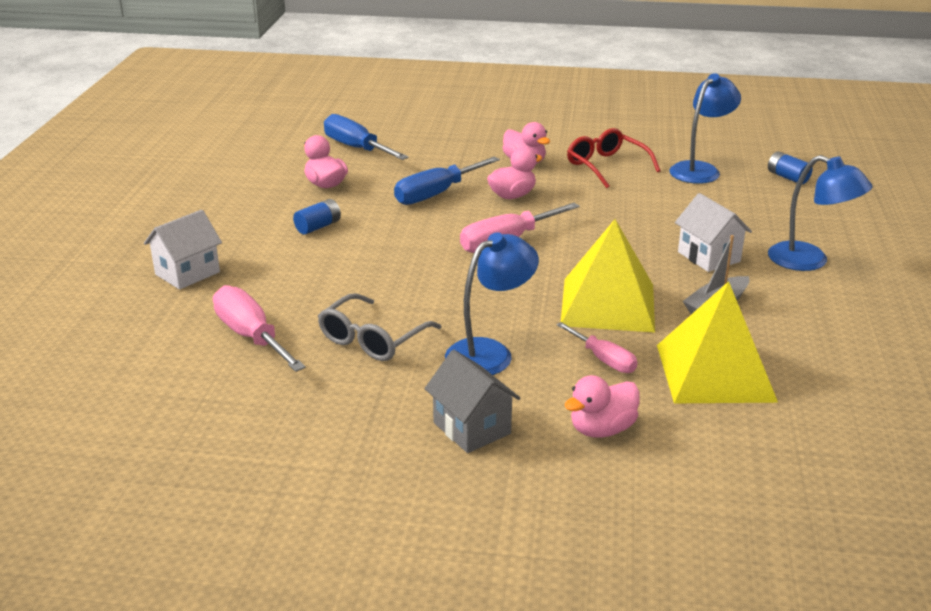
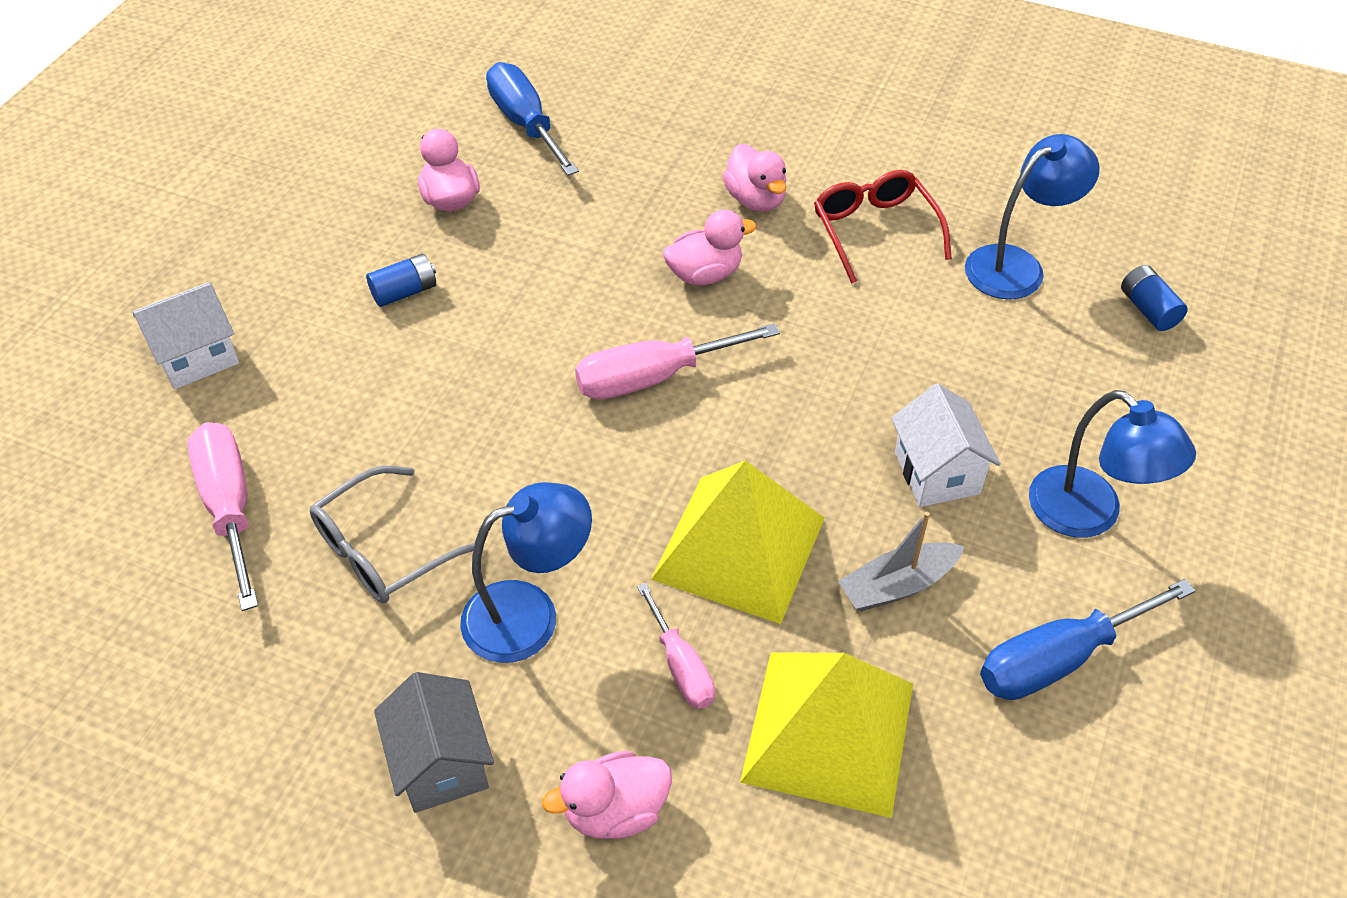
camera: 15 degrees right, 20 degrees up
(436, 194) = (597, 250): blue screwdriver -> blue screwdriver (1058, 659)

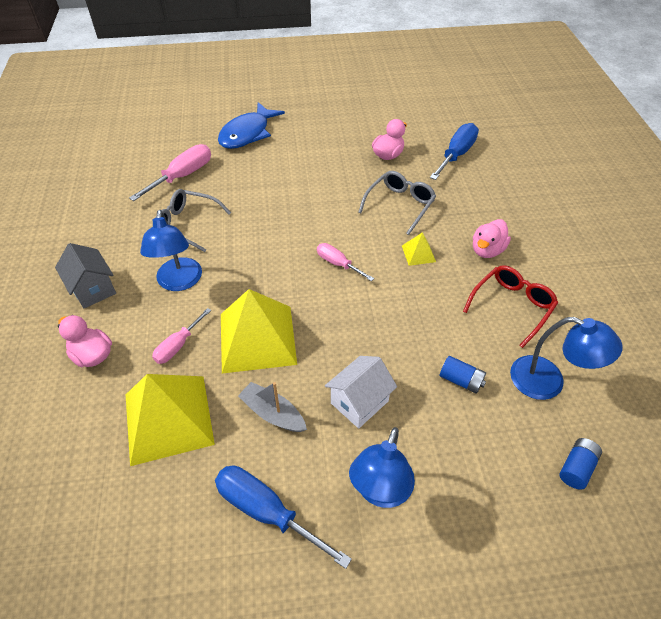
camera: 60 degrees right, 0 degrees up
(197, 357) = (247, 133): white house -> blue fish
(404, 292) = (324, 167): blue battery -> blue battery (461, 380)
(441, 764) = (93, 289): grey house -> grey house turned 75 degrees counterclockwise
(529, 614) = (179, 282): blue lamp -> blue lamp turned 45 degrees clockwise
(583, 243) = (400, 205): none -> grey glasses
(653, 377) = (338, 264): pink screwdriver -> pink screwdriver, size x0.61
(705, 274) = (418, 253): pink duck -> yellow pyramid

